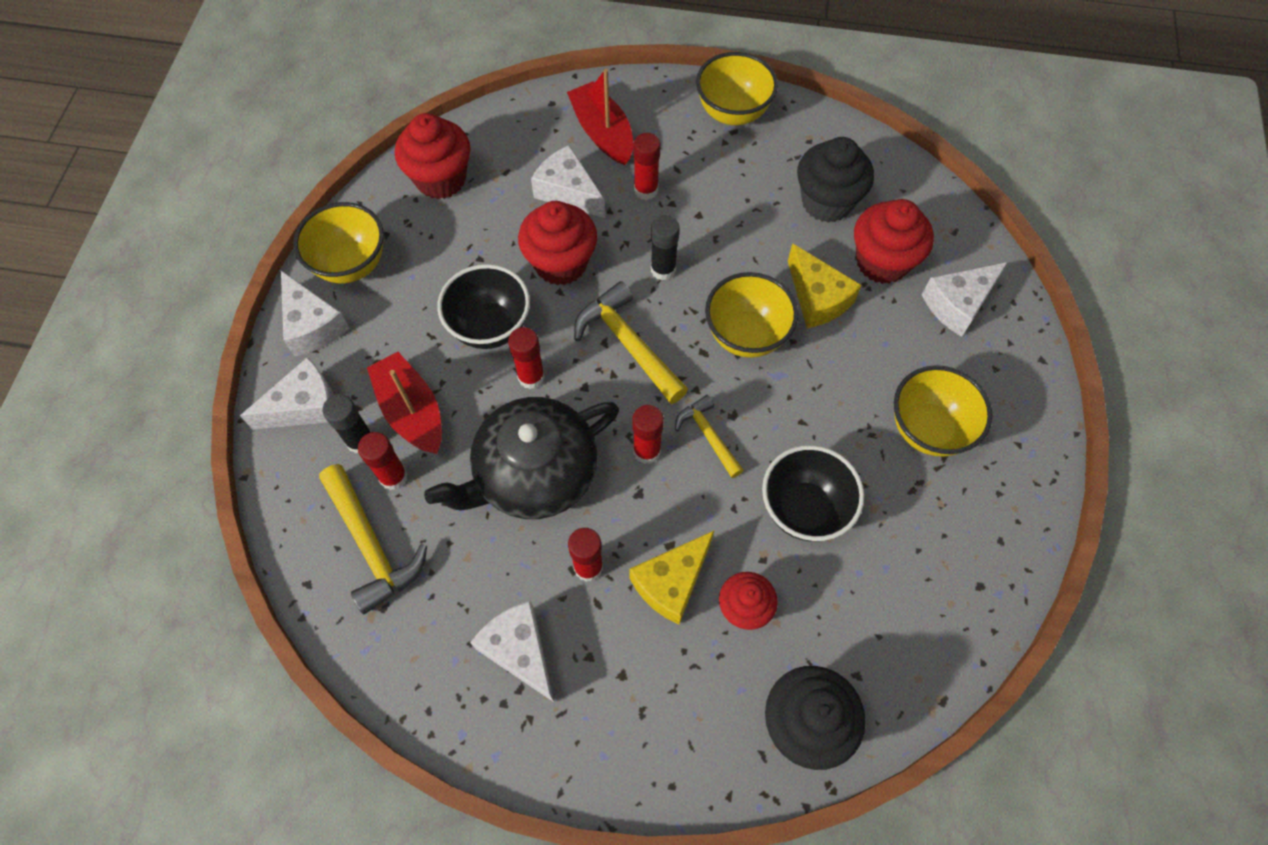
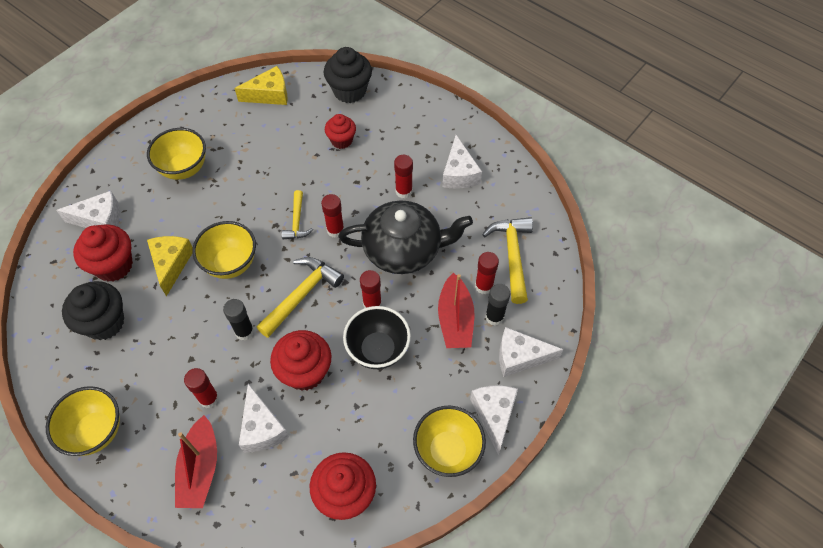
camera: 150 degrees left, 5 degrees down
(627, 344) = (302, 294): yellow hammer -> yellow hammer turned 135 degrees counterclockwise
(671, 582) = (367, 166): yellow cheese -> yellow cheese (269, 94)
(804, 509) = (278, 165): black bowl -> none

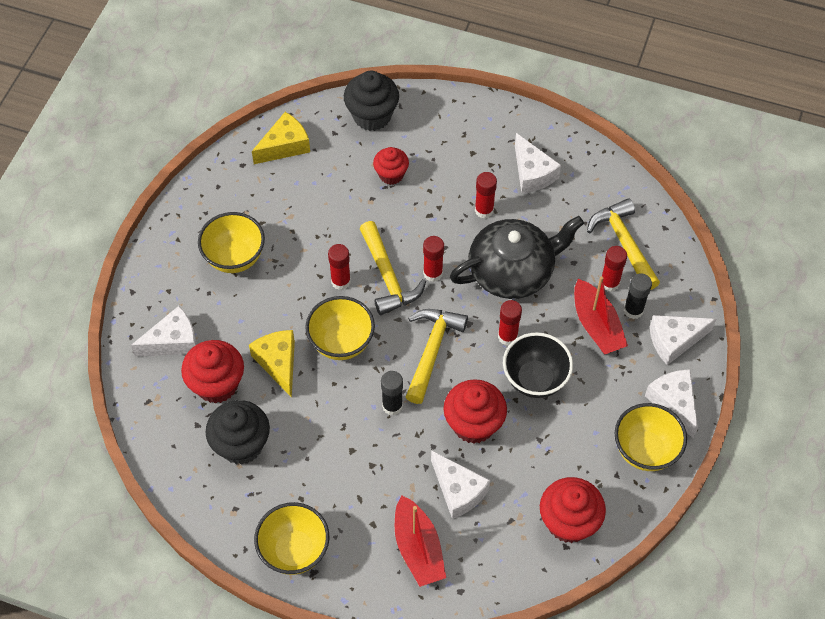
camera: 20 degrees left, 0 degrees up
(209, 398) = (391, 481): red glue stick -> red glue stick (341, 281)
(297, 221) = (388, 277): yellow hammer -> yellow hammer, size x1.64

